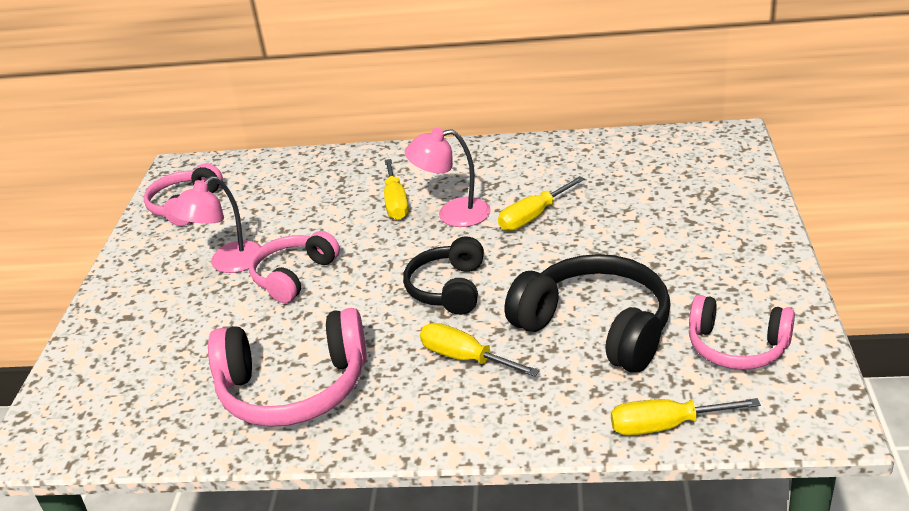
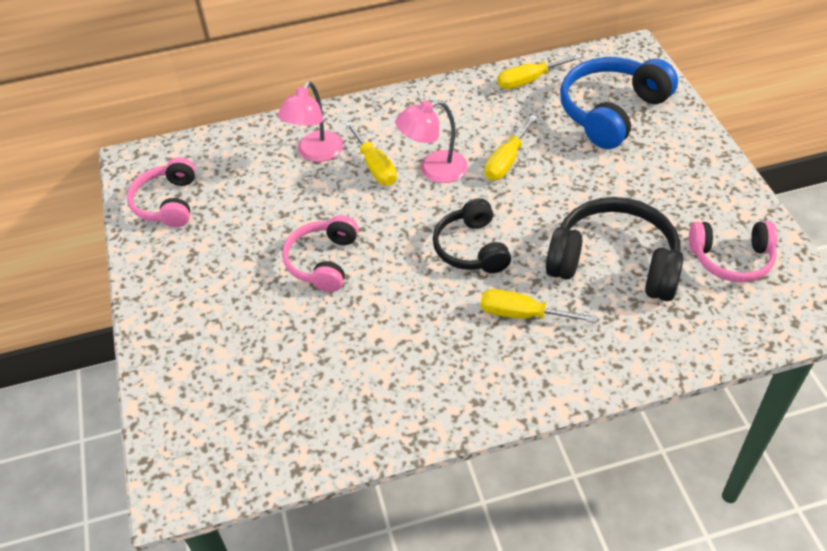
camera: 20 degrees left, 15 degrees up
(228, 263) = (251, 260): pink lamp -> pink lamp (315, 153)
(294, 387) = (389, 375): pink headphones -> none
(665, 426) = (711, 342): yellow screwdriver -> yellow screwdriver (528, 80)
(676, 188) = (612, 112): none -> blue headphones

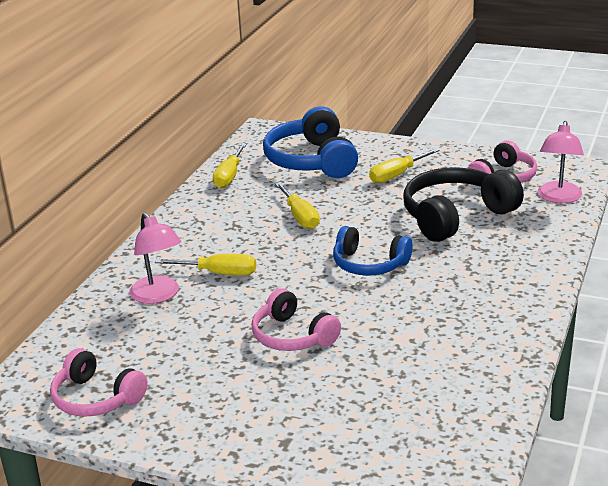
camera: 55 degrees left, 20 degrees down
(434, 170) = (263, 249): pink lamp -> pink lamp (558, 198)
(472, 248) = (369, 264): black headphones -> blue headphones
(522, 314) = (460, 268): yellow screwdriver -> yellow screwdriver (396, 175)

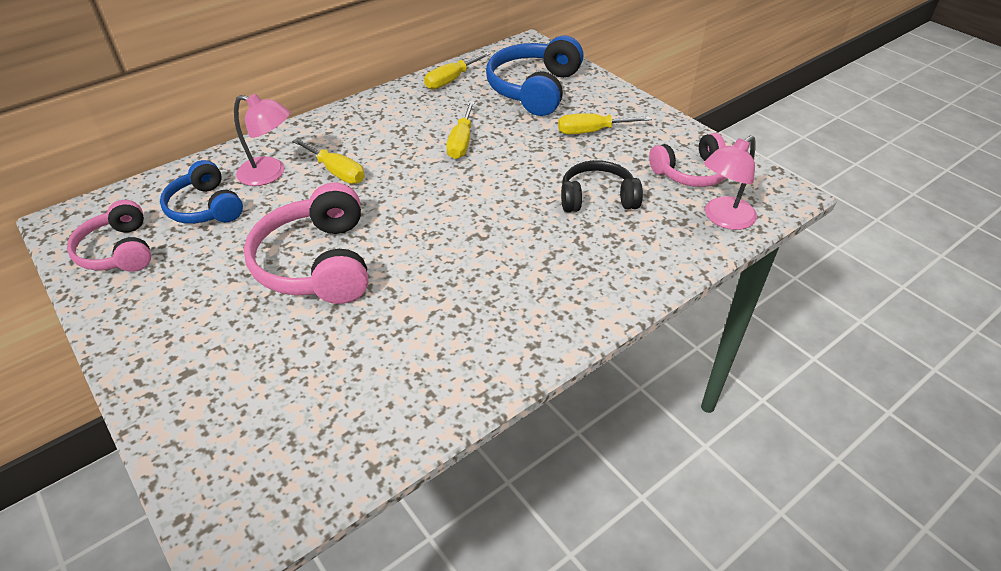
camera: 30 degrees right, 15 degrees up
(158, 296) = (270, 174): pink lamp -> pink lamp turned 75 degrees counterclockwise
(292, 336) = (318, 263): pink headphones -> pink headphones, size x1.56
(369, 264) = (463, 217): blue headphones -> blue headphones (206, 207)
(456, 216) = (597, 198): black headphones -> black headphones, size x0.64

